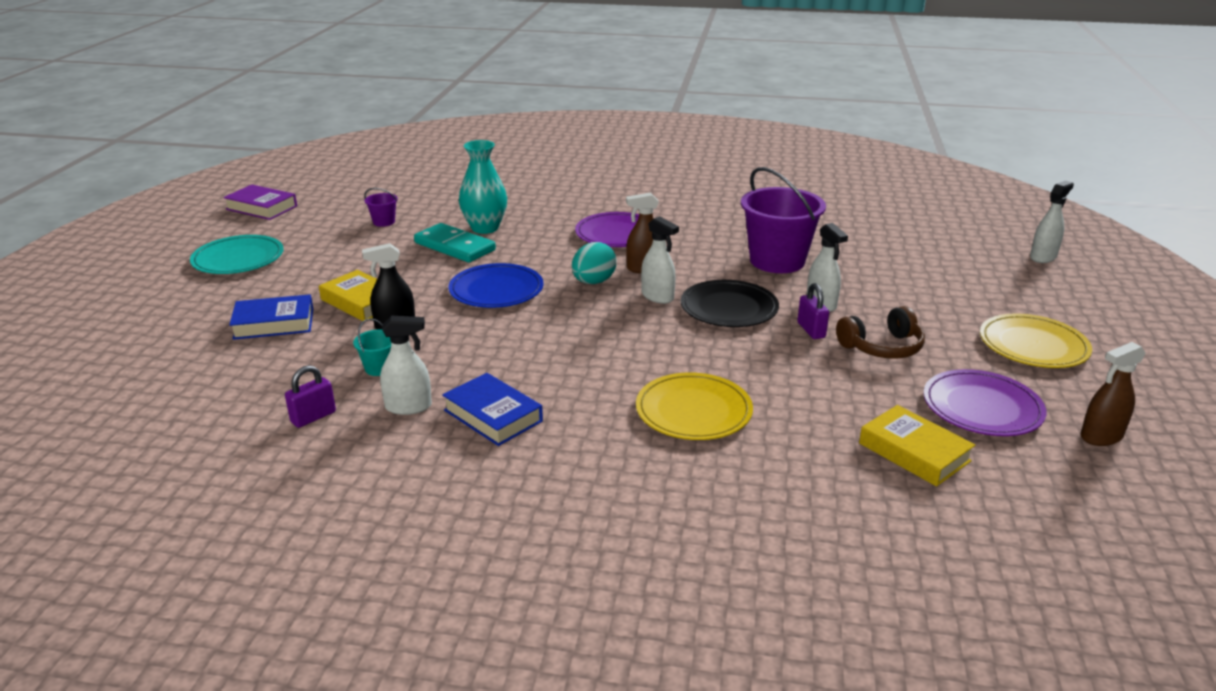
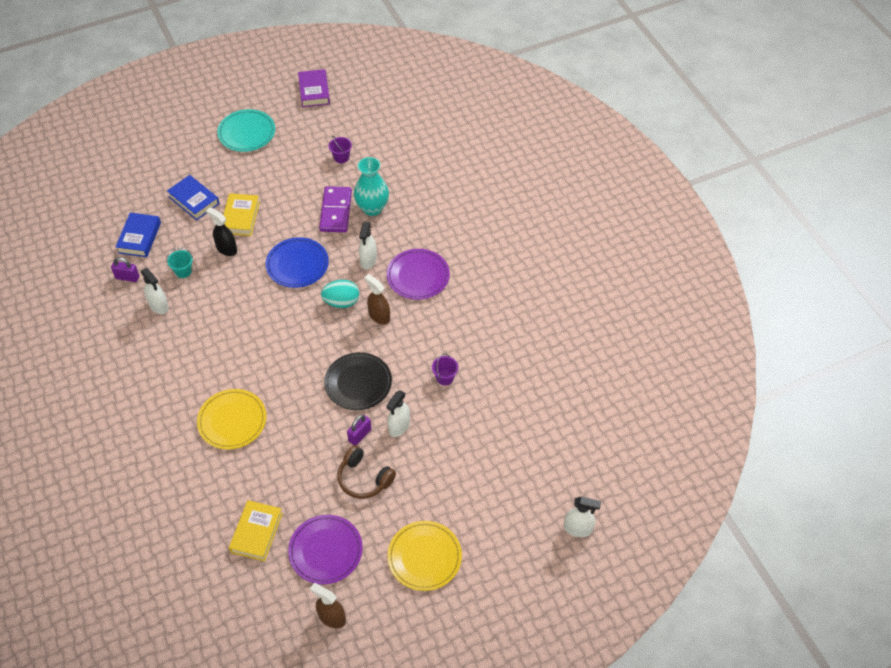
camera: 55 degrees right, 25 degrees up
(454, 247) = (335, 211): turquoise domino -> purple domino
(493, 415) = (173, 342): blue book -> blue book (139, 238)
(657, 297) = (346, 342): white spray bottle -> white spray bottle (368, 260)
(777, 261) = (445, 378): purple bucket -> purple bucket, size x0.43

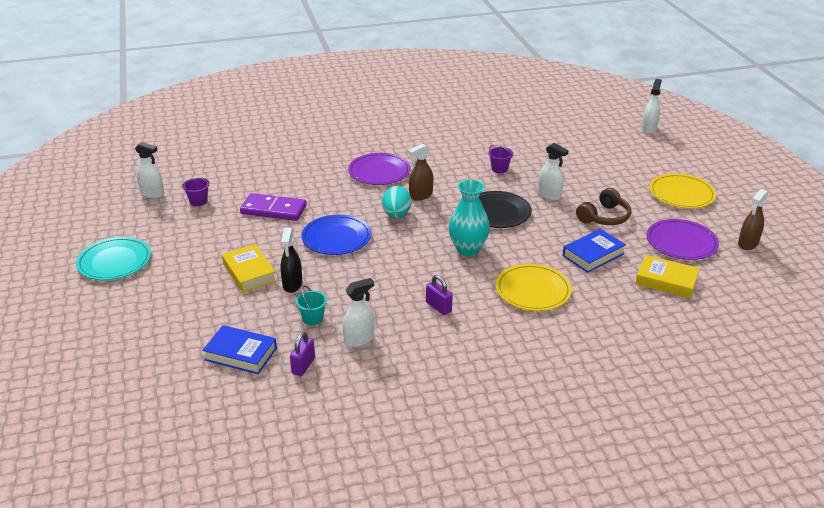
camera: 80 degrees left, 20 degrees down
(194, 200) = (201, 306): blue book -> blue book (593, 255)
(226, 249) = (292, 284): black spray bottle -> black spray bottle turned 45 degrees counterclockwise
(240, 217) = (249, 272): yellow book -> yellow book turned 45 degrees clockwise
(314, 91) = (83, 211): purple book -> none
(360, 435) = (557, 216): purple padlock -> purple padlock (438, 307)
(368, 260) = (348, 196): white spray bottle -> white spray bottle (152, 194)
(372, 208) = (281, 189): turquoise vase -> turquoise vase (468, 249)

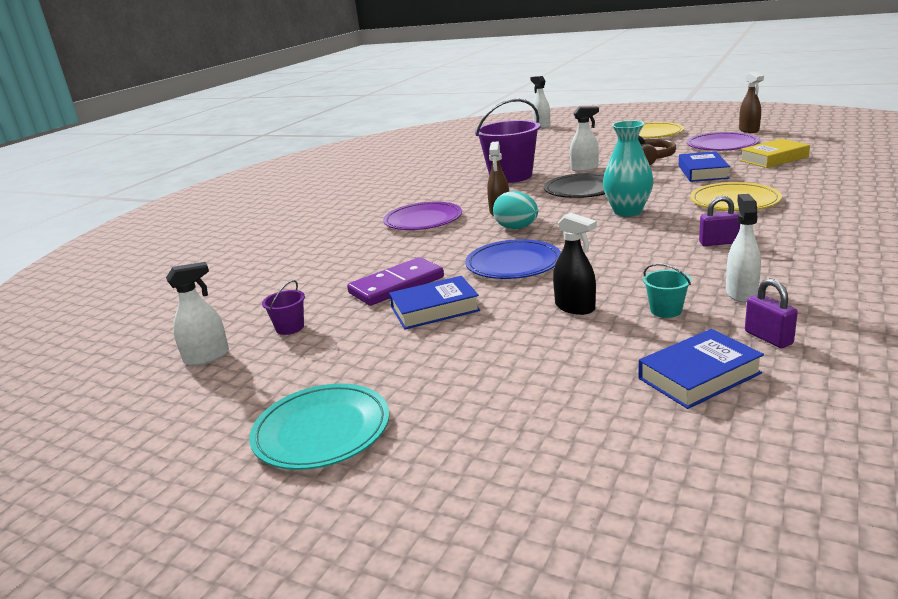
camera: 45 degrees left, 10 degrees down
(249, 272) = (509, 329): yellow book -> none
(254, 237) = (435, 309): none -> blue book
(499, 169) = (511, 176): purple bucket -> purple bucket, size x2.34

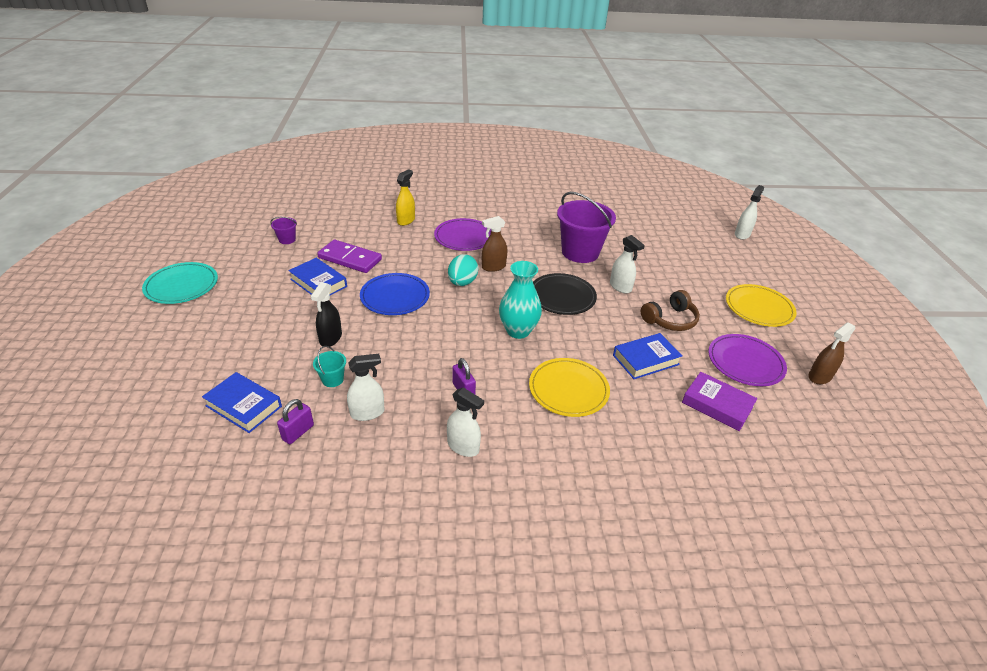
camera: 55 degrees right, 15 degrees up
(207, 357) = (251, 226): white spray bottle -> white spray bottle (463, 446)
(345, 246) = (406, 220): none -> yellow spray bottle
(774, 159) = (717, 405): yellow book -> purple book

